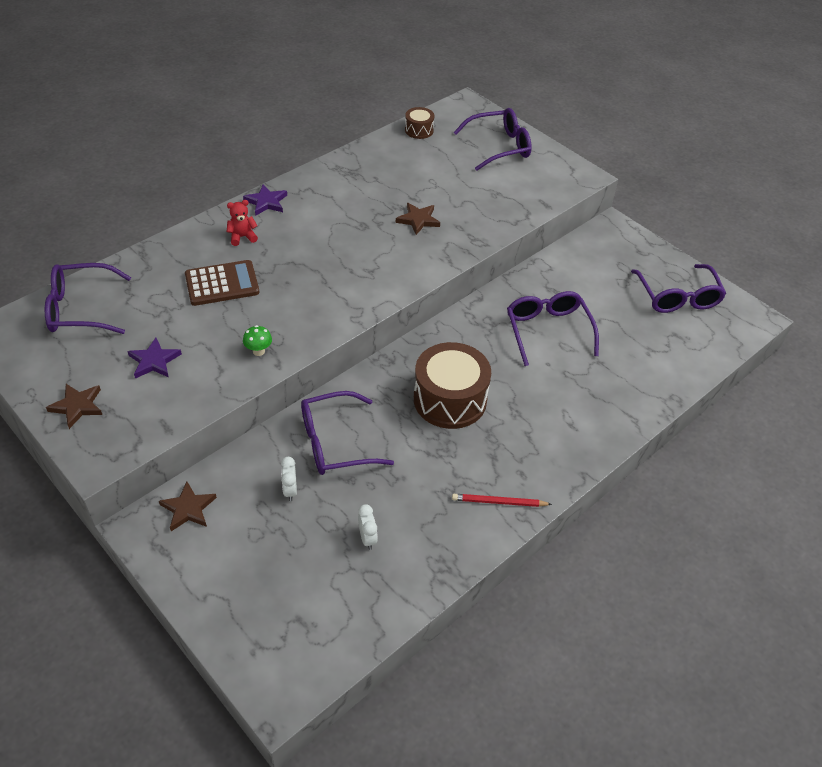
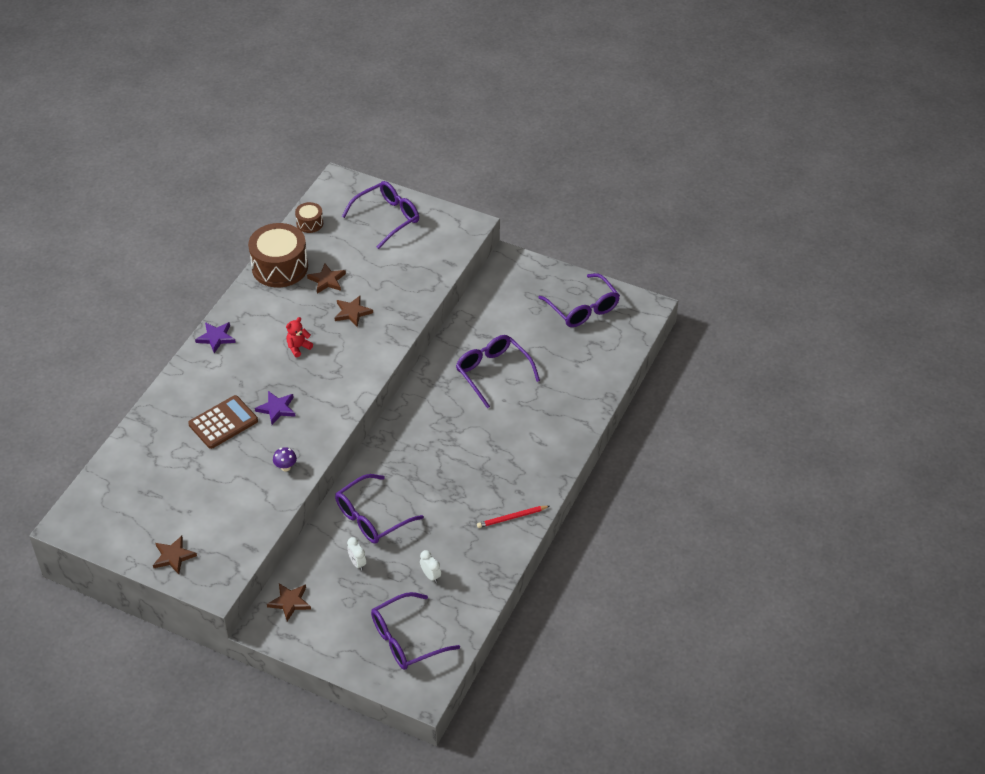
camera: 20 degrees left, 0 degrees up
(80, 309) = (122, 482): purple glasses -> purple glasses (406, 639)
(154, 361) = (209, 503): purple star -> purple star (277, 409)
(242, 237) = (215, 376): red teddy bear -> red teddy bear (298, 347)
(258, 351) = (285, 467): green mushroom -> purple mushroom
(408, 183) = (327, 280): none -> brown star
(450, 399) = (442, 454): brown drum -> brown drum (280, 267)

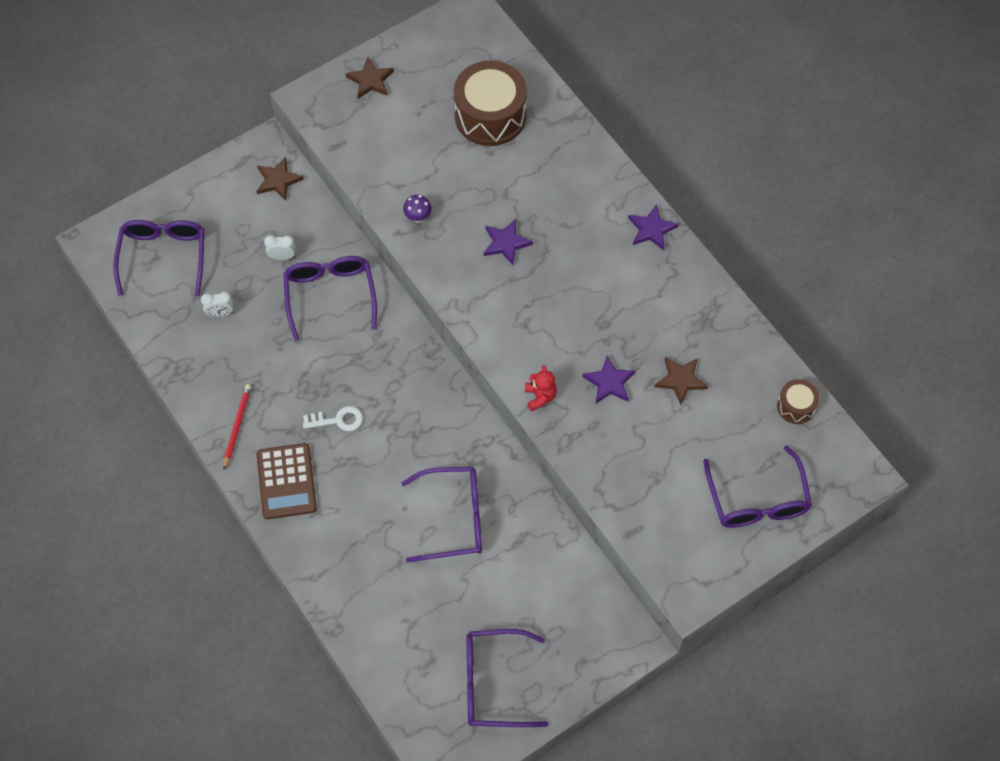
camera: 120 degrees right, 15 degrees up
(223, 422) = (518, 187): brown calculator -> brown calculator (286, 481)
(280, 267) = (733, 340): brown drum -> brown drum (490, 116)
(298, 347) = (586, 302): red teddy bear -> red teddy bear (540, 396)
(352, 312) = (609, 382): brown star -> purple star
(467, 464) = (338, 420): none -> white key

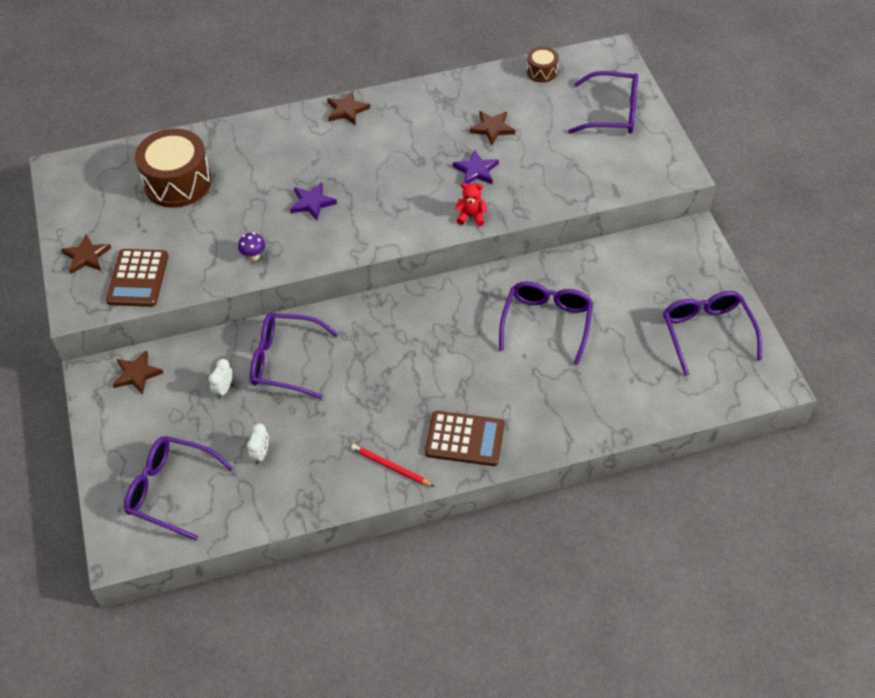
camera: 70 degrees left, 10 degrees down
(338, 420) = (417, 384): white key -> none
(358, 132) = (138, 278): none -> brown calculator
(493, 683) = (706, 332): purple glasses -> purple glasses turned 150 degrees clockwise
(651, 229) = (347, 110): purple star -> brown star

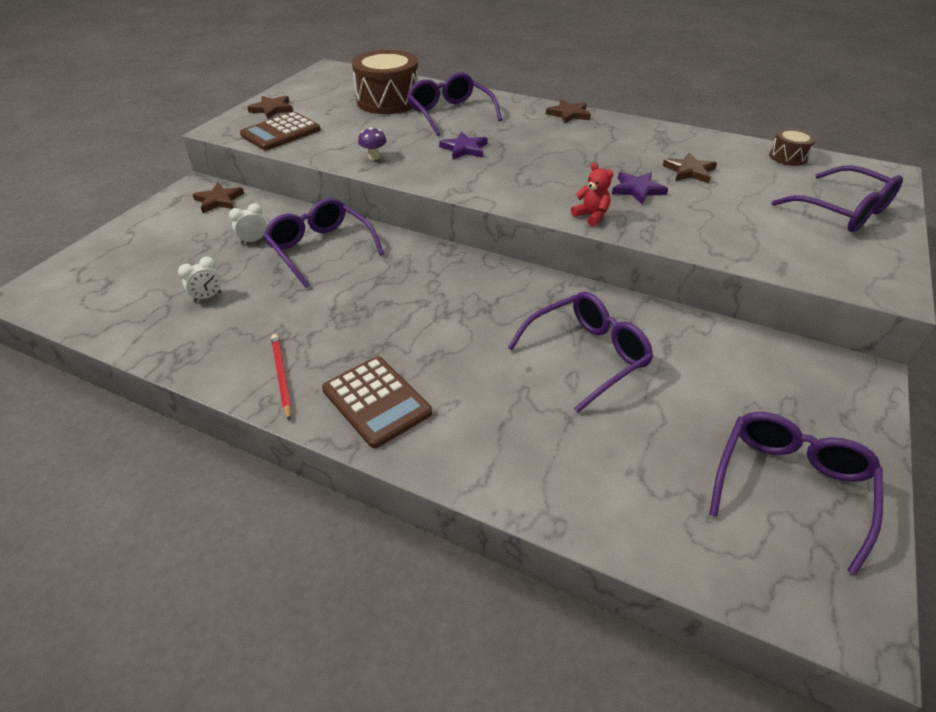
camera: 40 degrees right, 10 degrees down
(170, 490) = (118, 279): purple glasses -> purple glasses (450, 113)

